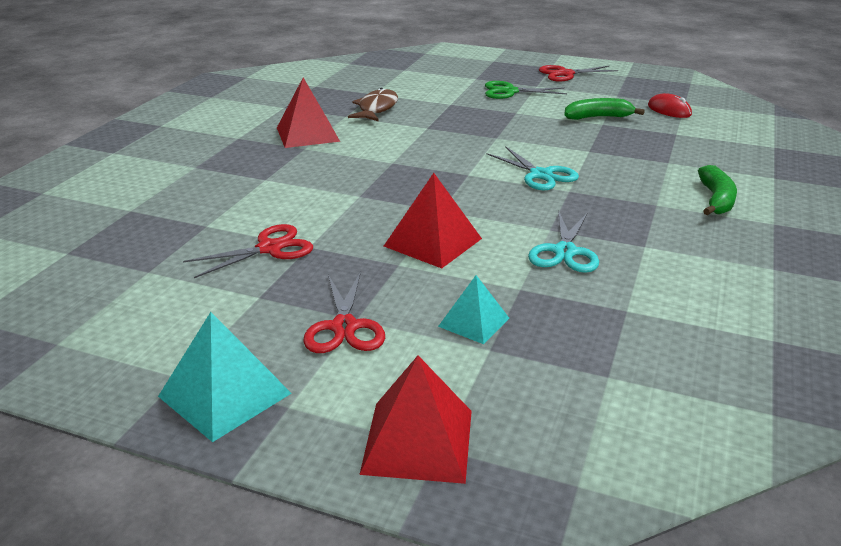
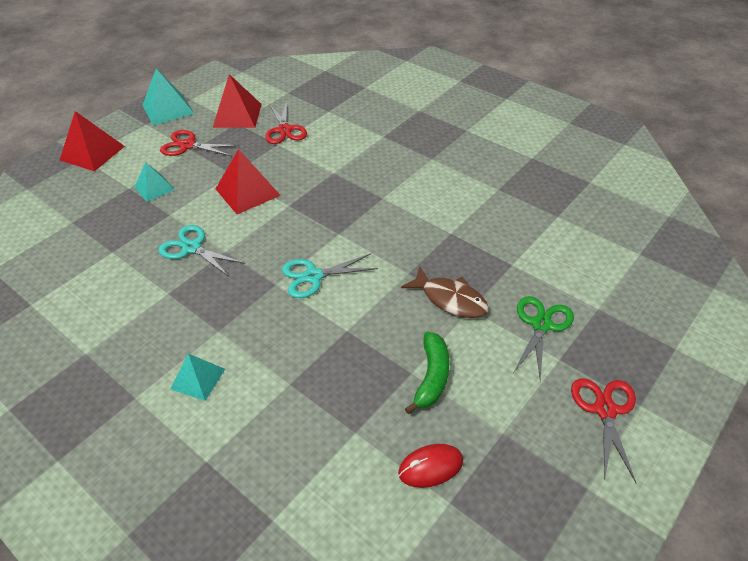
camera: 110 degrees right, 15 degrees up
(307, 134) = (460, 163): red pyramid -> red pyramid (237, 115)
(376, 109) = (511, 210): brown fish -> brown fish (450, 299)
(716, 199) = (198, 378): green banana -> turquoise pyramid

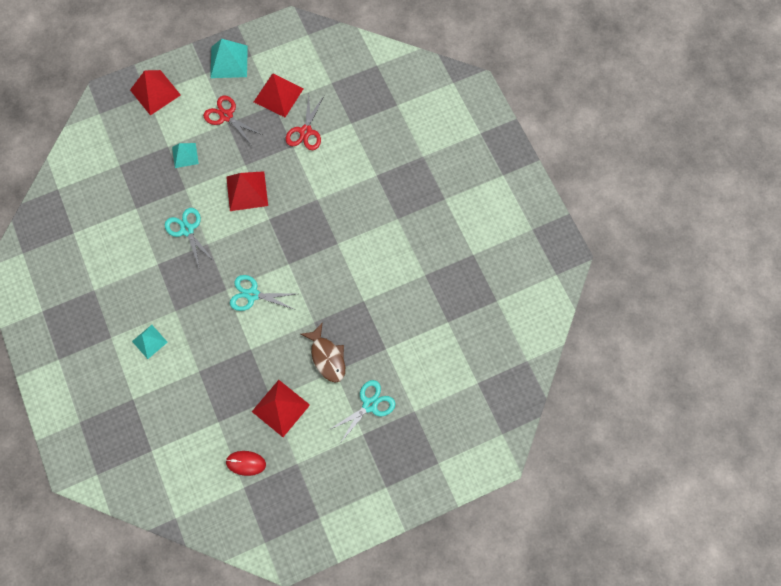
camera: 25 degrees right, 25 degrees up
(432, 377) = (281, 408): green banana -> red pyramid
(541, 325) = (370, 405): green scissors -> turquoise scissors
(605, 410) = (363, 480): red scissors -> none

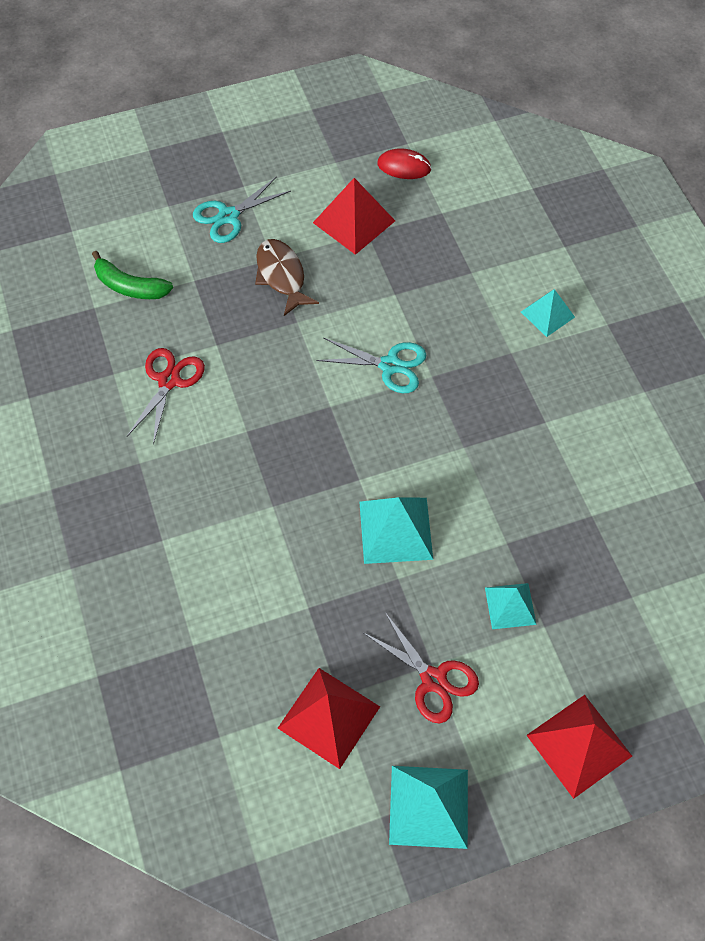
camera: 175 degrees left, 10 degrees down
(187, 230) = (499, 472): turquoise scissors -> none
(247, 191) = (396, 530): red pyramid -> turquoise pyramid
(305, 131) = (281, 634): red scissors -> red scissors (169, 380)
(427, 340) = (130, 286): none -> green banana

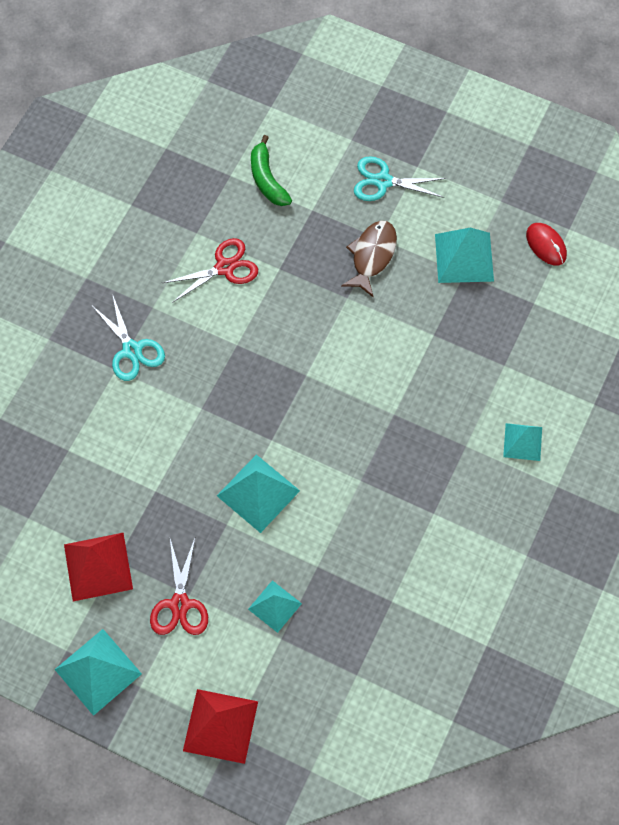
camera: 45 degrees right, 5 degrees up
(354, 221) = (464, 257): red pyramid -> turquoise pyramid
(390, 365) = (374, 382): turquoise scissors -> turquoise scissors (132, 350)

